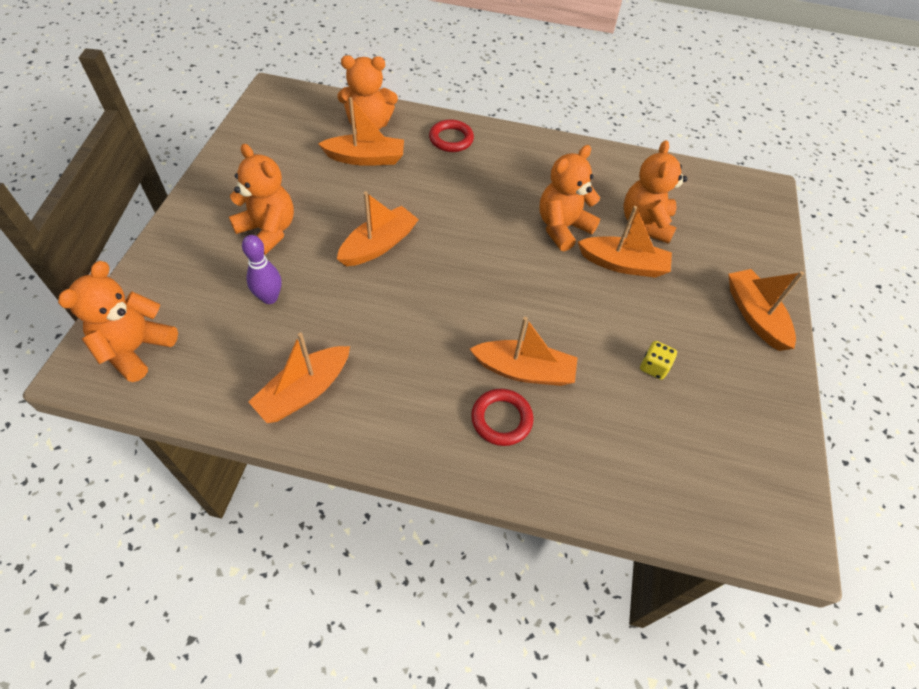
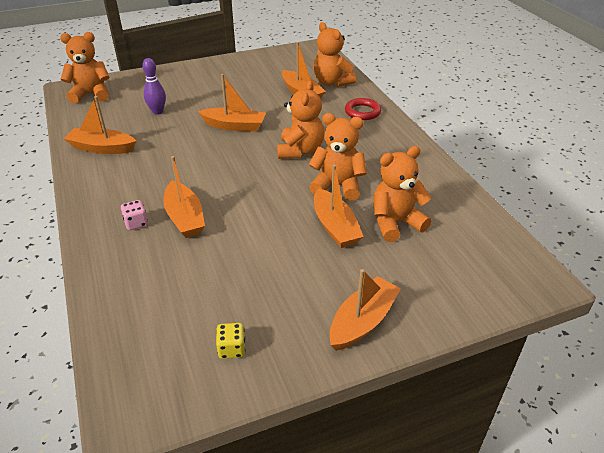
camera: 60 degrees right, 15 degrees down
(268, 231) = (205, 91): orange teddy bear -> orange teddy bear (300, 151)
(501, 419) = (136, 223): red ring -> pink dice
(653, 367) = (244, 278): yellow dice -> yellow dice (232, 349)

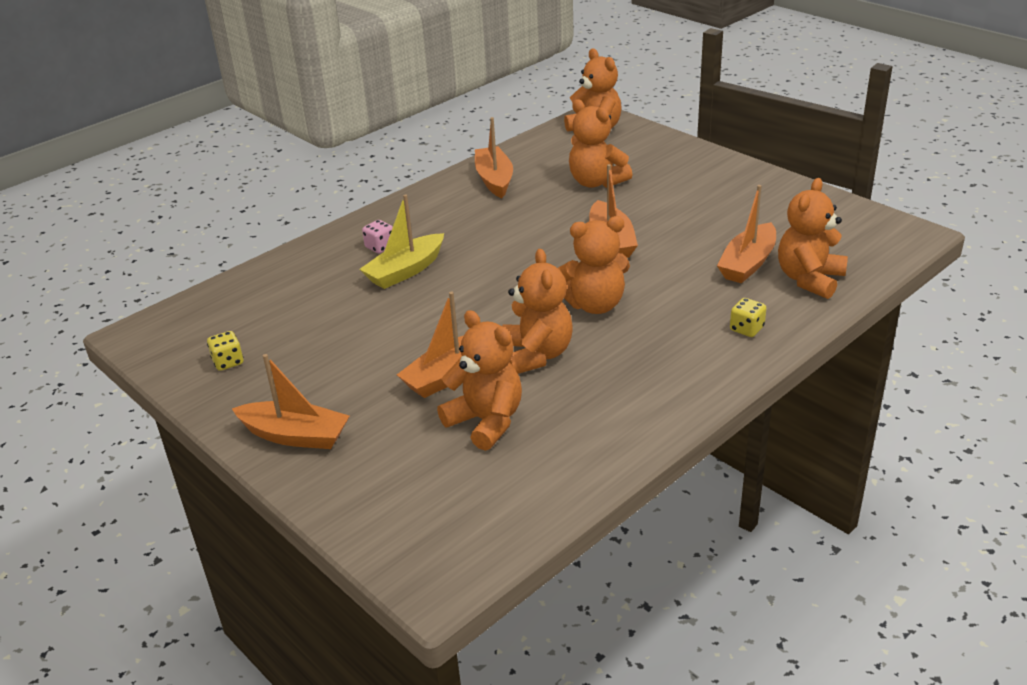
camera: 70 degrees right, 5 degrees down
(157, 112) = (596, 182): purple bowling pin -> orange teddy bear
(185, 217) = (405, 271): orange boat -> yellow boat
(362, 112) = (746, 329): red ring -> yellow dice

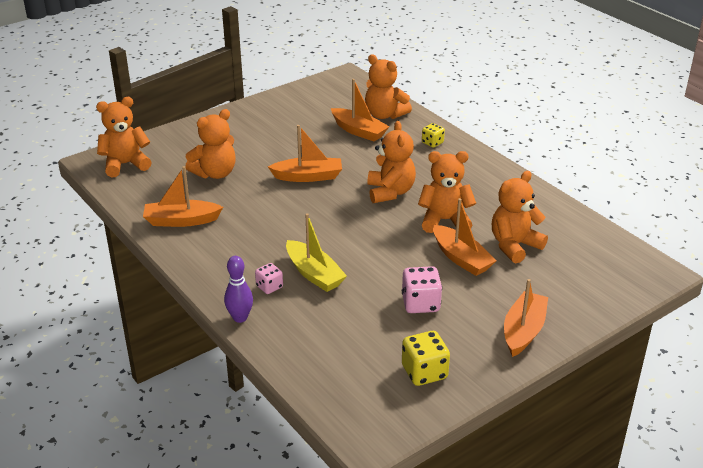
camera: 85 degrees left, 0 degrees up
(228, 362) = (424, 372): yellow dice -> yellow dice, size x1.61
(328, 238) = (240, 318): none -> purple bowling pin
(351, 349) = (420, 304): none -> pink dice

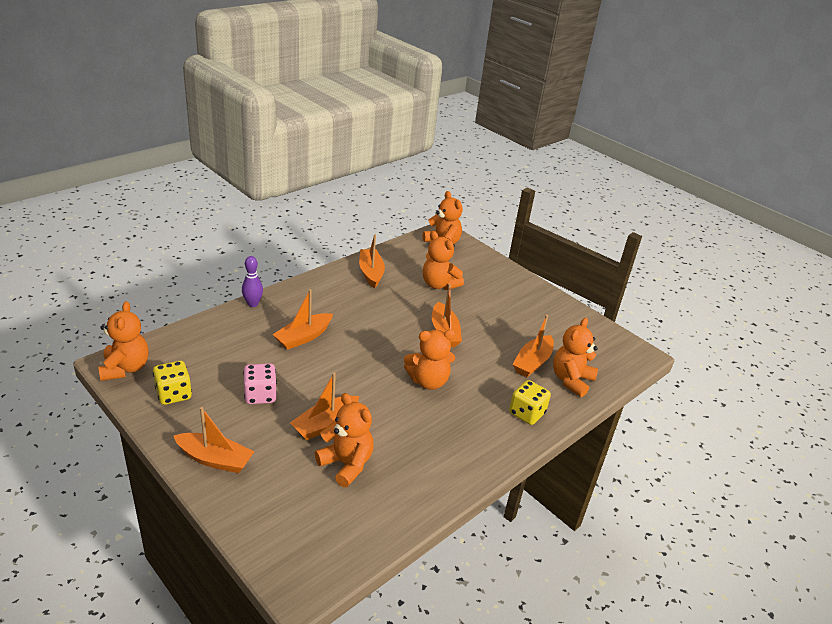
camera: 80 degrees right, 0 degrees up
(269, 287) = (288, 316): pink dice -> none
(314, 274) = (303, 337): yellow boat -> orange boat
(432, 143) = (526, 413): yellow dice -> yellow dice, size x1.61
(444, 220) = (385, 416): orange teddy bear -> orange teddy bear (125, 368)

